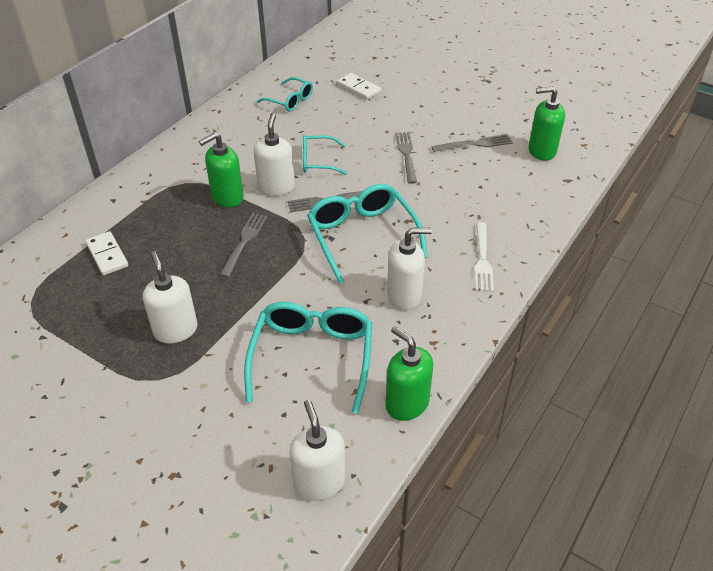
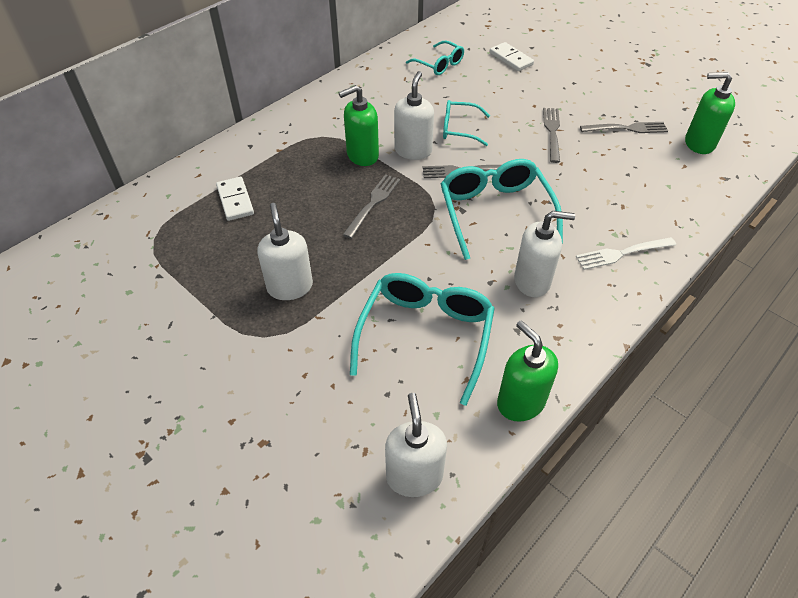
camera: 10 degrees right, 5 degrees up
(482, 259) = (622, 253): white fork -> white fork turned 60 degrees clockwise

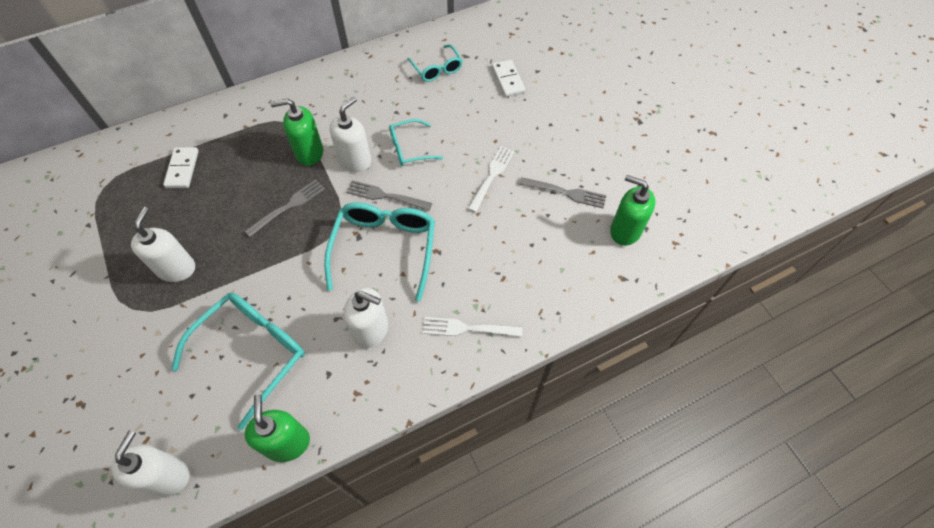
camera: 20 degrees right, 10 degrees up
(460, 129) = (410, 148): turquoise glasses -> turquoise glasses turned 45 degrees counterclockwise
(552, 132) = (492, 176): grey fork -> white fork

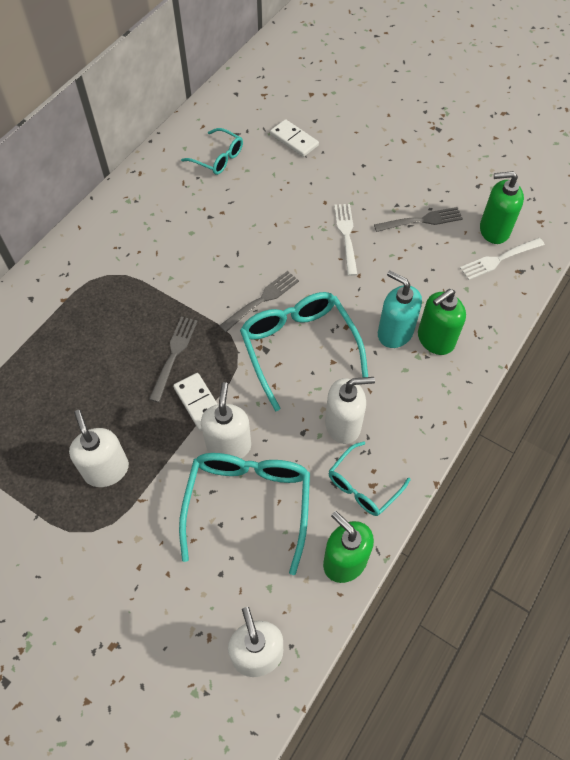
camera: 30 degrees left, 0 degrees up
(182, 169) = (29, 373): white domino -> white domino (199, 403)
(309, 153) = (153, 294): green soap dispenser -> green soap dispenser (435, 340)
(355, 160) = (206, 280): white soap dispenser -> white soap dispenser (228, 445)
(385, 196) = (262, 300): grey fork -> grey fork turned 150 degrees clockwise
(410, 148) = (251, 245): turquoise glasses -> turquoise glasses (363, 485)
(468, 328) = (426, 378): white fork -> white fork (499, 259)
(471, 276) = (395, 333): none -> turquoise soap dispenser

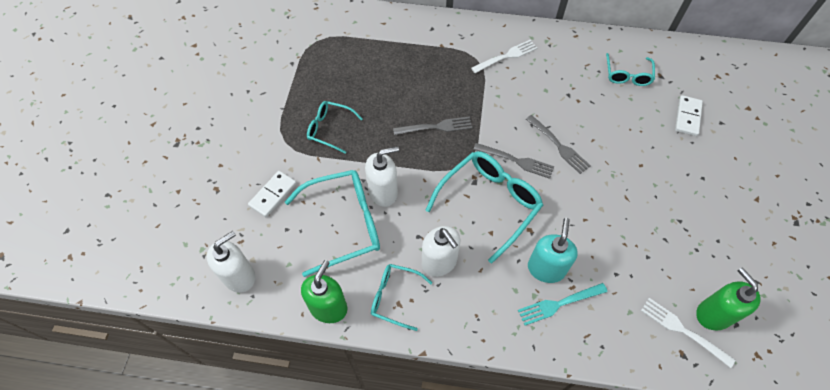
camera: 65 degrees right, 0 degrees up
(106, 470) = (330, 129): white soap dispenser -> turquoise glasses
(199, 403) = (407, 159): white domino -> white domino (273, 195)
(346, 236) = (618, 194): white fork -> white fork (506, 56)
(421, 220) = (677, 247): grey fork -> grey fork (558, 146)
(435, 340) = (559, 304): green soap dispenser -> turquoise fork

